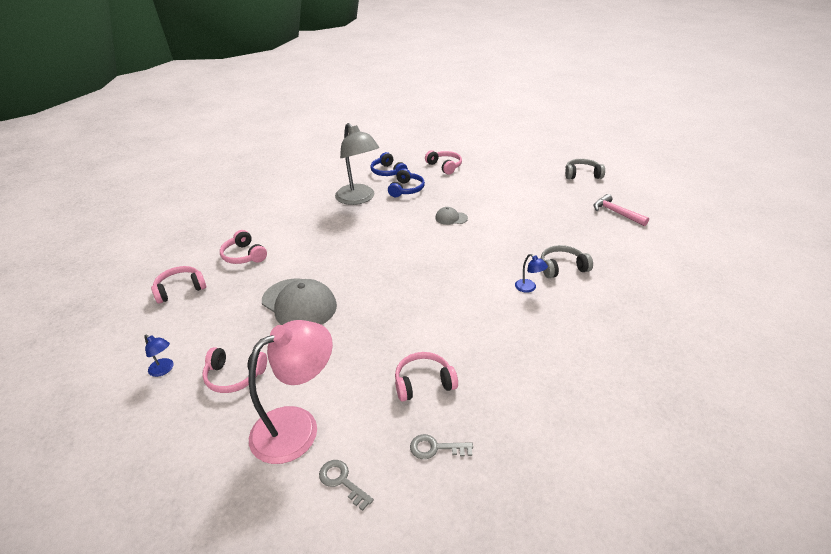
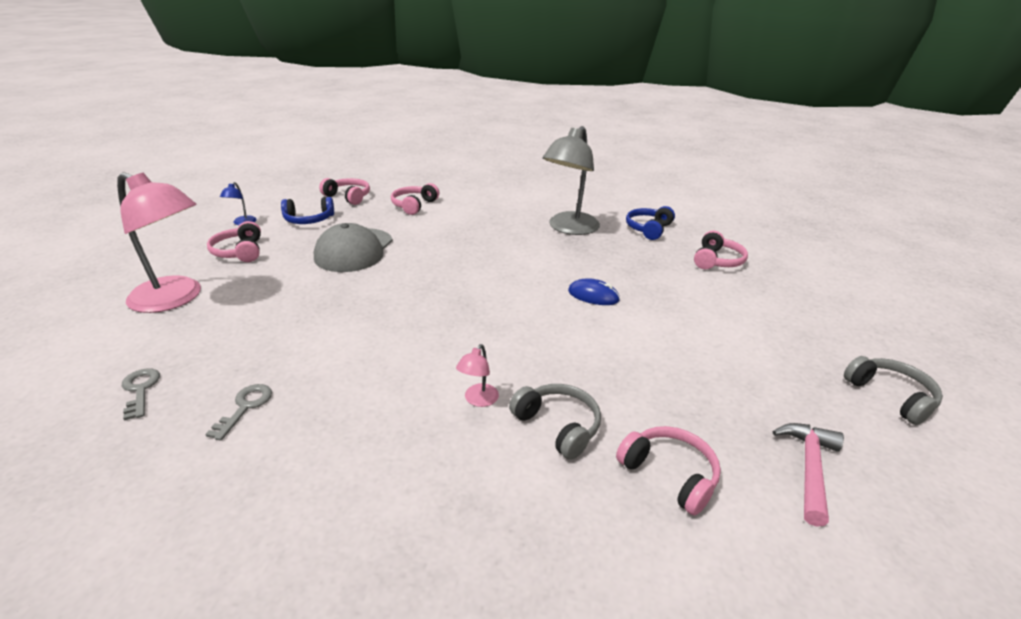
camera: 60 degrees right, 5 degrees down
(342, 481) = (99, 342): grey key -> grey key (245, 407)
(406, 189) = (624, 250): blue headphones -> blue headphones (309, 220)
(423, 382) = (248, 355): pink headphones -> pink headphones (669, 474)
(451, 218) = (593, 295): grey cap -> blue mouse
(529, 288) = (478, 400): blue lamp -> pink lamp

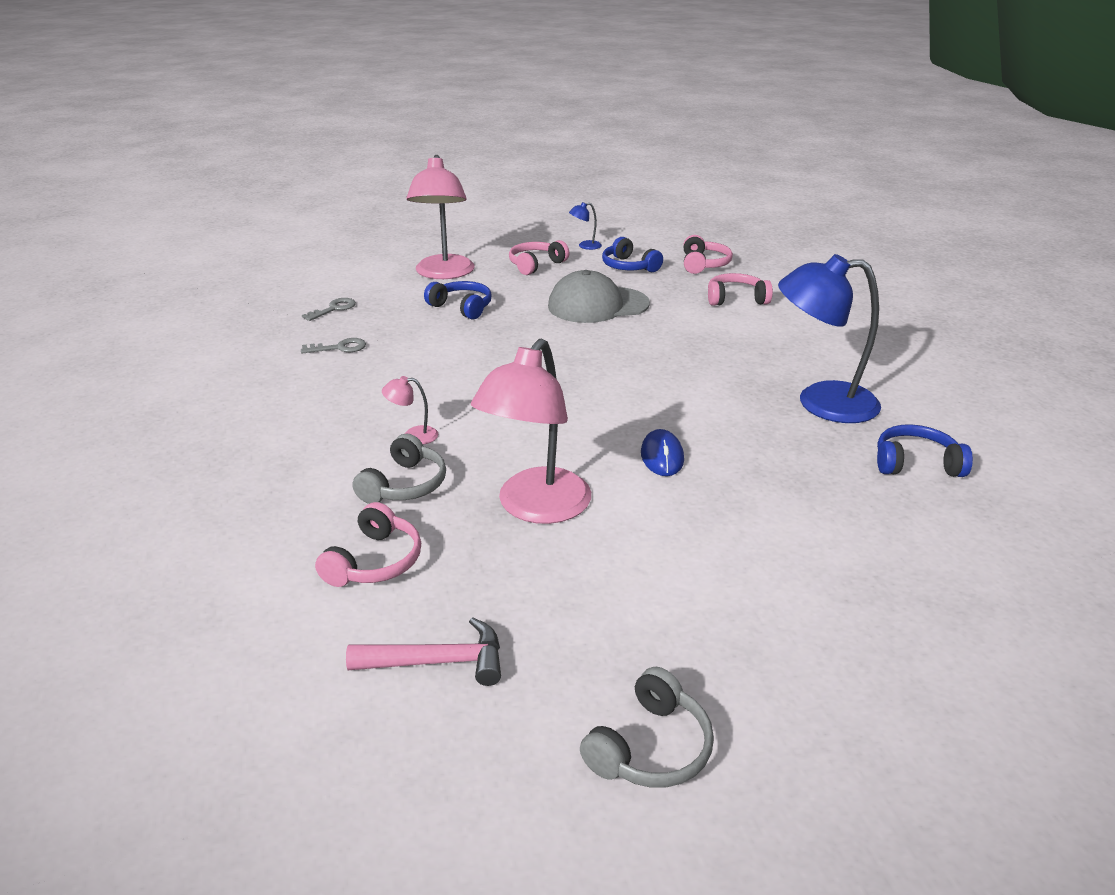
camera: 65 degrees right, 0 degrees up
(265, 309) = (462, 307): none -> blue headphones
(569, 228) = (821, 403): grey lamp -> blue lamp
(629, 365) = (535, 508): none -> pink lamp
(717, 261) = (892, 542): pink headphones -> none

